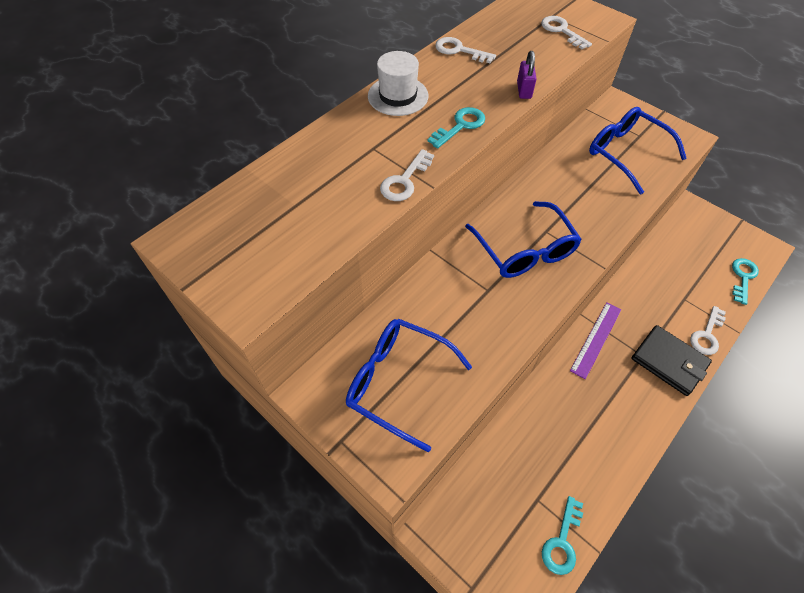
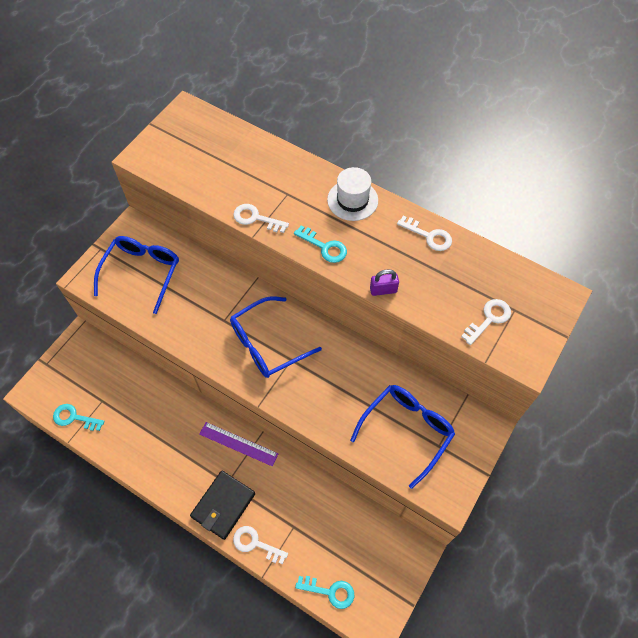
camera: 80 degrees right, 5 degrees up
(459, 50) = (429, 236): white key -> white key turned 105 degrees clockwise

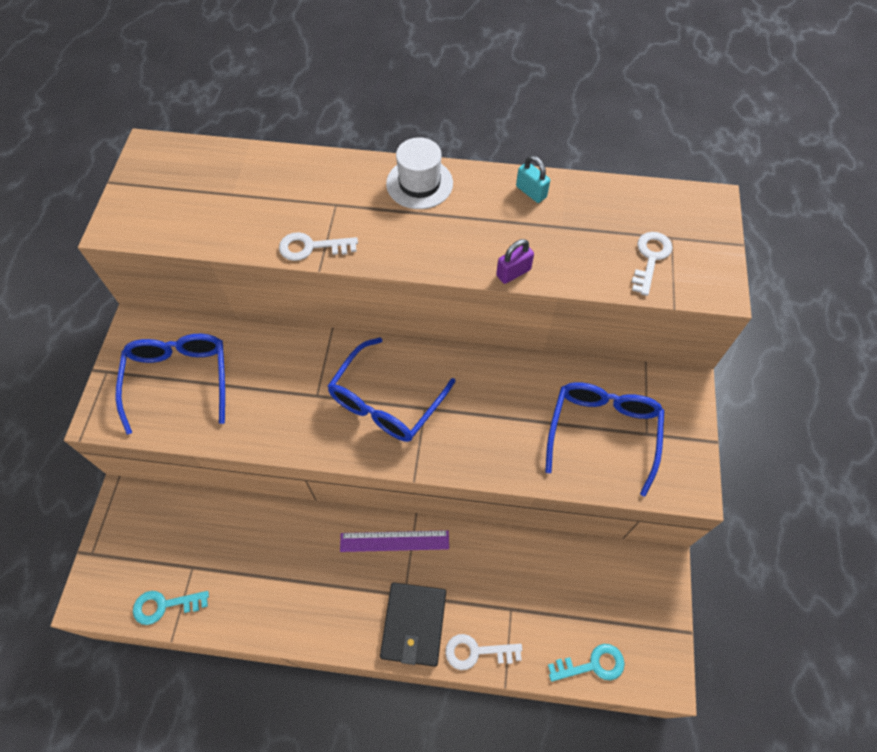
camera: 25 degrees left, 0 degrees up
(324, 247) = (416, 249): turquoise key -> none
(429, 236) = (531, 192): white key -> turquoise padlock

